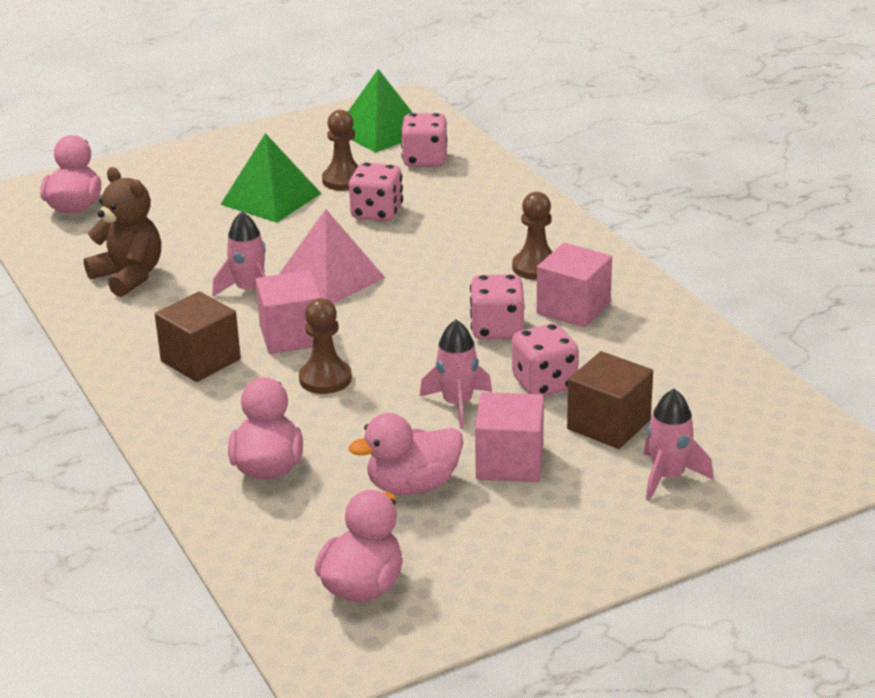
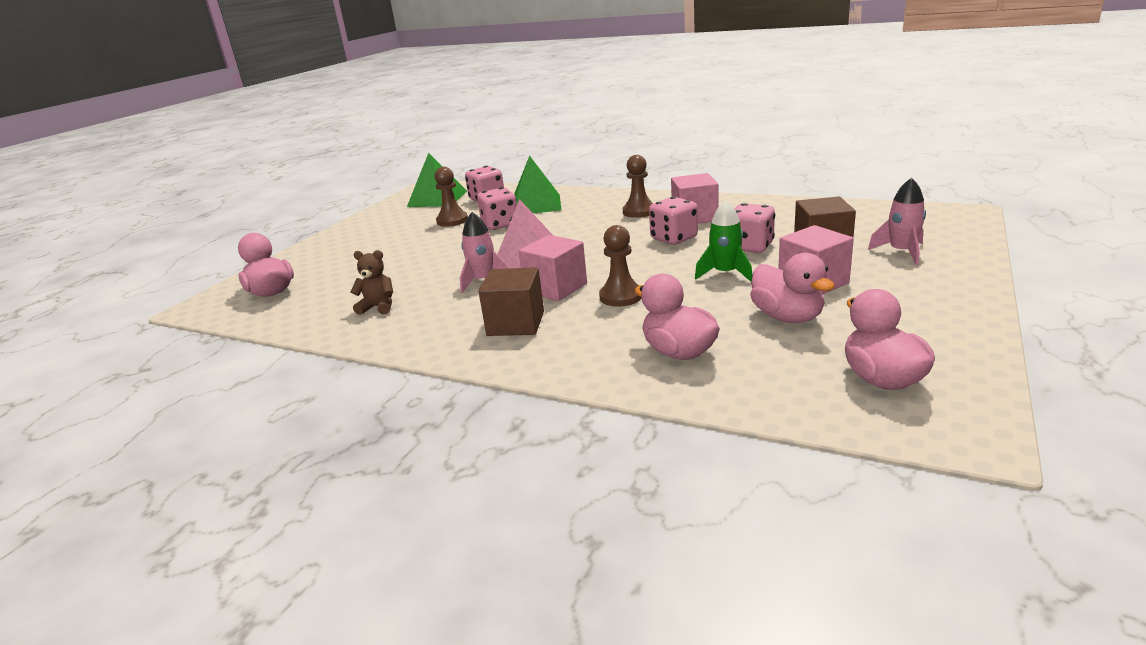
camera: 35 degrees left, 5 degrees down
(129, 276) = (378, 307): brown teddy bear -> brown teddy bear, size x0.62
(271, 198) = (418, 242): green pyramid -> green pyramid (535, 205)
(413, 485) = (787, 317): pink duck -> pink duck turned 60 degrees counterclockwise
(457, 404) = (725, 273): pink rocket -> green rocket

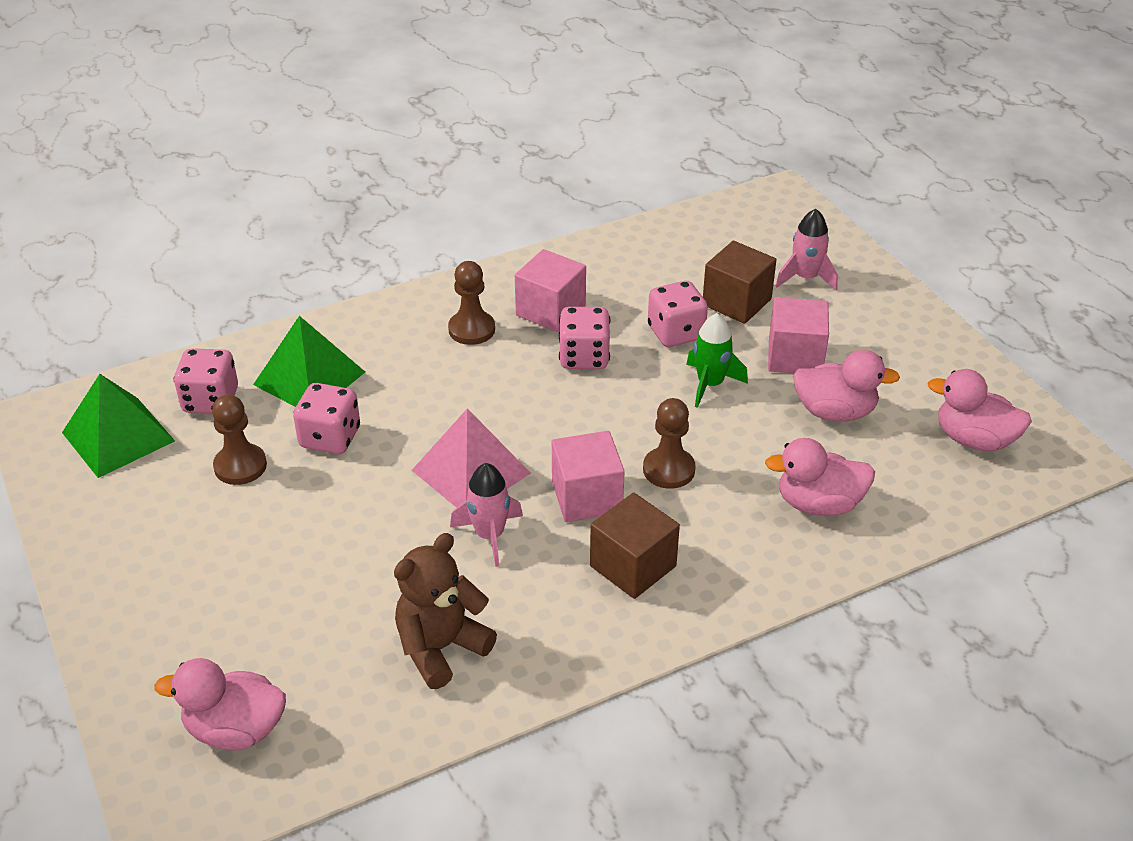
camera: 55 degrees left, 15 degrees up
(378, 307) = (441, 648): brown teddy bear -> brown teddy bear, size x1.61

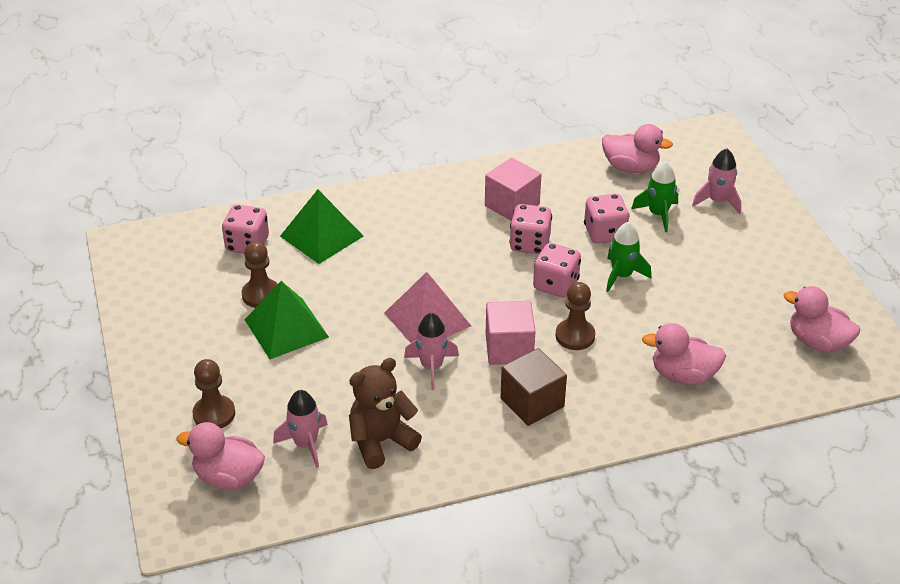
camera: 10 degrees right, 0 degrees up
(118, 437) = (177, 263): green pyramid -> green pyramid (286, 328)
(330, 438) = (329, 282): pink dice -> pink dice (555, 285)
(337, 666) = (306, 444): none -> pink rocket
(471, 329) = (449, 213): brown pawn -> brown pawn (214, 414)
(736, 302) = (658, 214): brown cube -> green rocket
(795, 356) = (693, 262): pink cube -> none
(835, 412) = (713, 308): pink duck -> pink duck (631, 167)

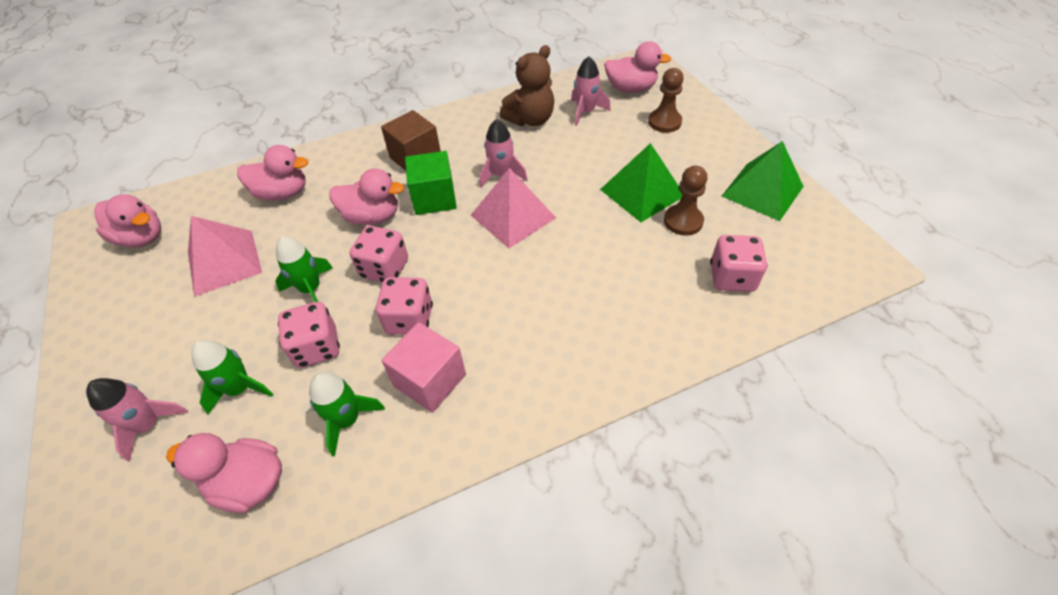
camera: 175 degrees right, 10 degrees up
(321, 236) = (654, 300): green pyramid -> green pyramid (762, 191)
(509, 348) = (434, 198): pink cube -> green cube
(571, 190) = (347, 420): none -> green rocket
(575, 336) = (372, 217): brown pawn -> pink duck
(716, 308) = (224, 262): none -> pink pyramid

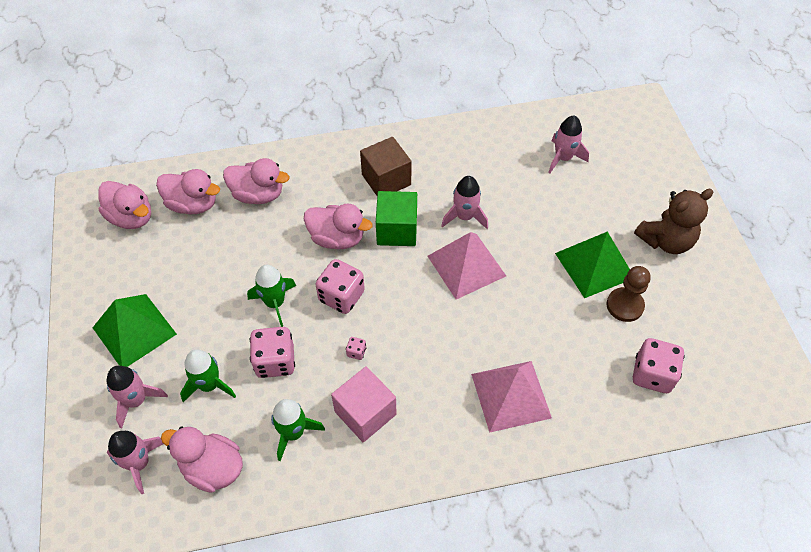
camera: 10 degrees right, 5 degrees up
(153, 498) = (139, 463): none -> pink rocket
(224, 262) = (202, 258): pink pyramid -> pink pyramid (511, 396)
(409, 319) = (356, 352): pink dice -> pink dice, size x0.44
(530, 120) = (506, 156): brown teddy bear -> brown teddy bear (665, 241)
(631, 89) = (616, 138): pink duck -> pink duck (193, 204)
(664, 122) = (639, 187): brown pawn -> none
(762, 191) = (712, 288): green pyramid -> green pyramid (134, 330)

